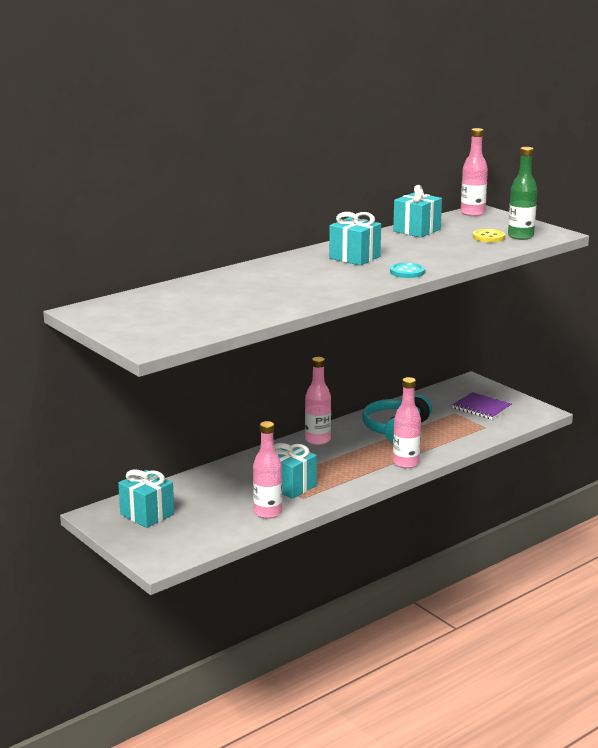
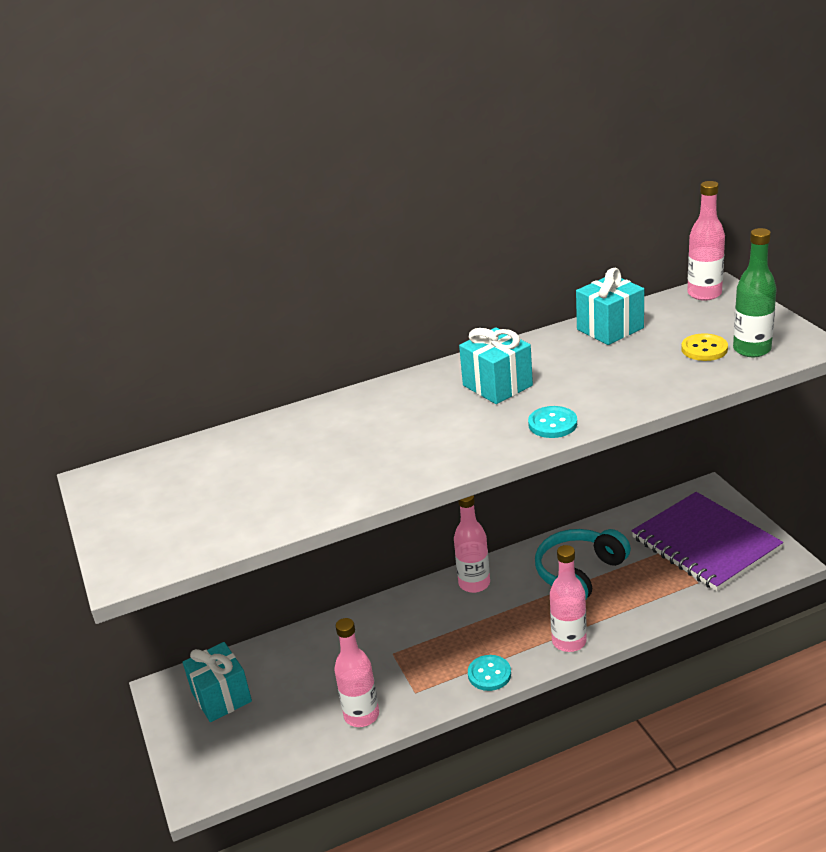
camera: 20 degrees right, 10 degrees up
(290, 486) = (408, 668): turquoise gift -> none
(355, 484) = (489, 674): none -> turquoise button
(481, 407) = (705, 543): purple notebook -> purple notebook, size x1.86

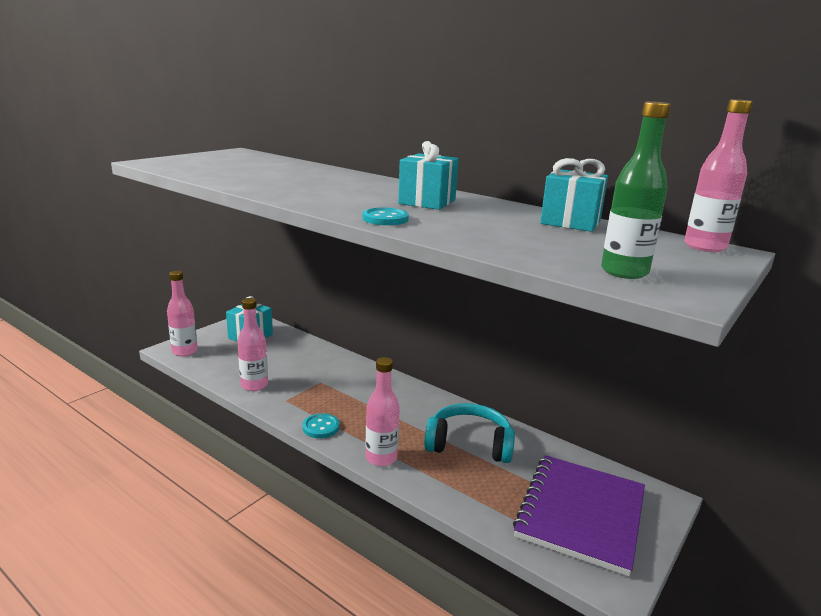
camera: 55 degrees right, 10 degrees down
(474, 583) = (416, 397): pink bottle -> pink bottle (185, 351)
(704, 349) = (590, 254): yellow button -> none

